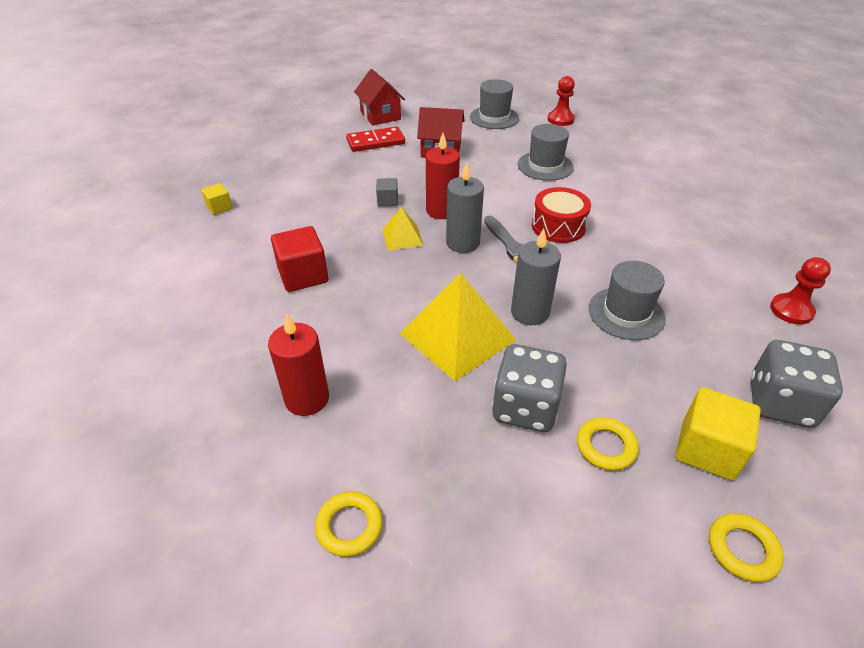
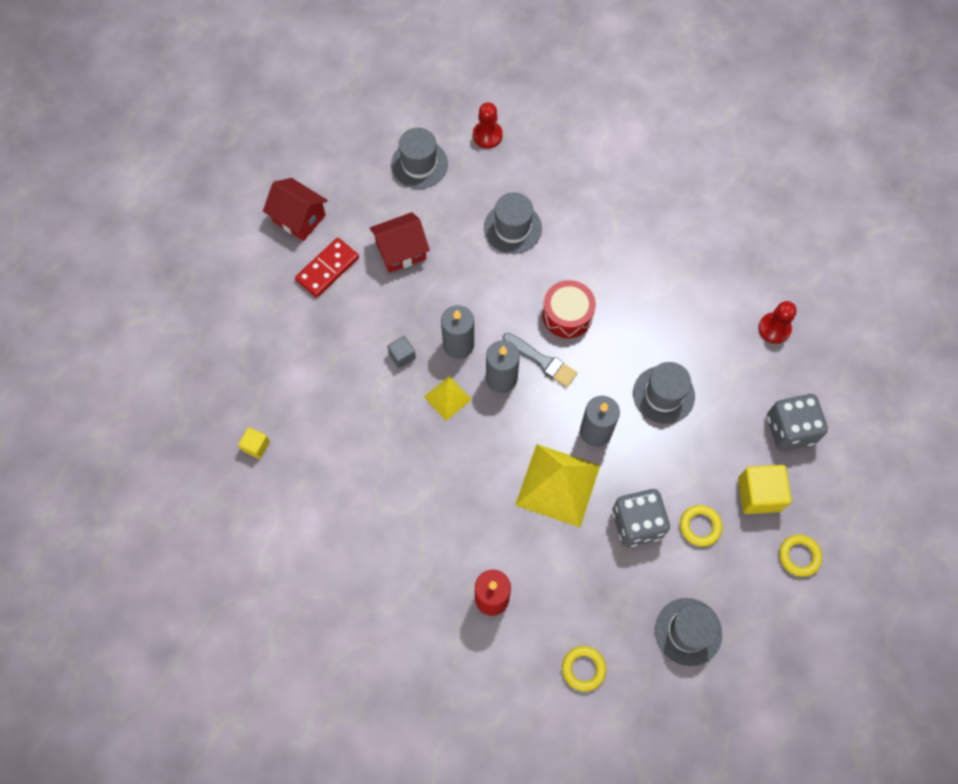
camera: 30 degrees left, 25 degrees up
(303, 275) = (399, 487): red cube -> none
(441, 210) = (458, 344): red candle -> grey candle
(521, 559) = (688, 631): none -> grey hat

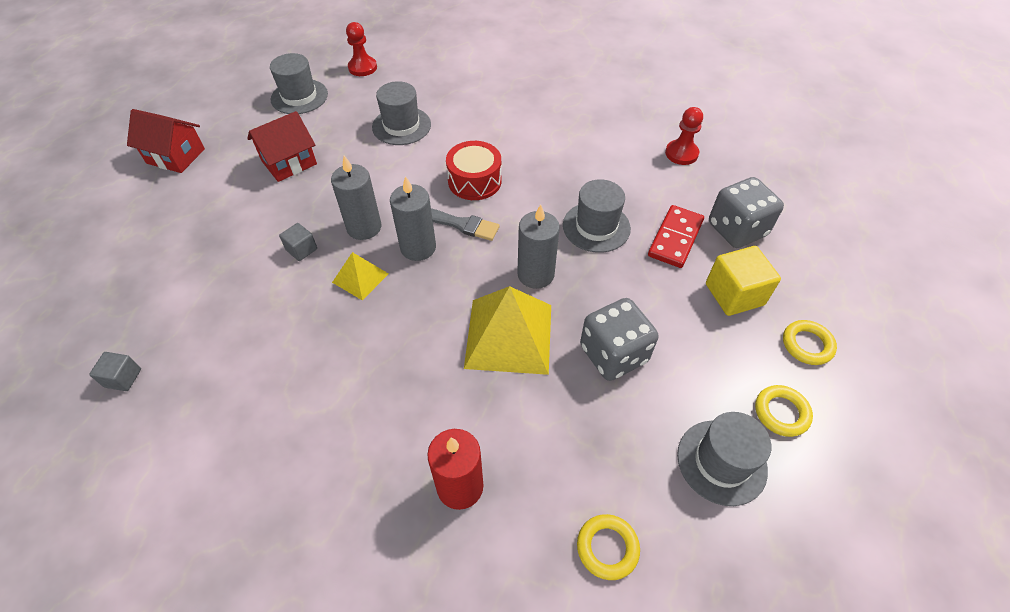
camera: 15 degrees left, 15 degrees down
(256, 446) = (123, 378): yellow cube -> grey cube
(327, 269) = (209, 191): red domino -> red domino (675, 238)
(700, 526) = (685, 340): yellow ring -> yellow ring (781, 413)

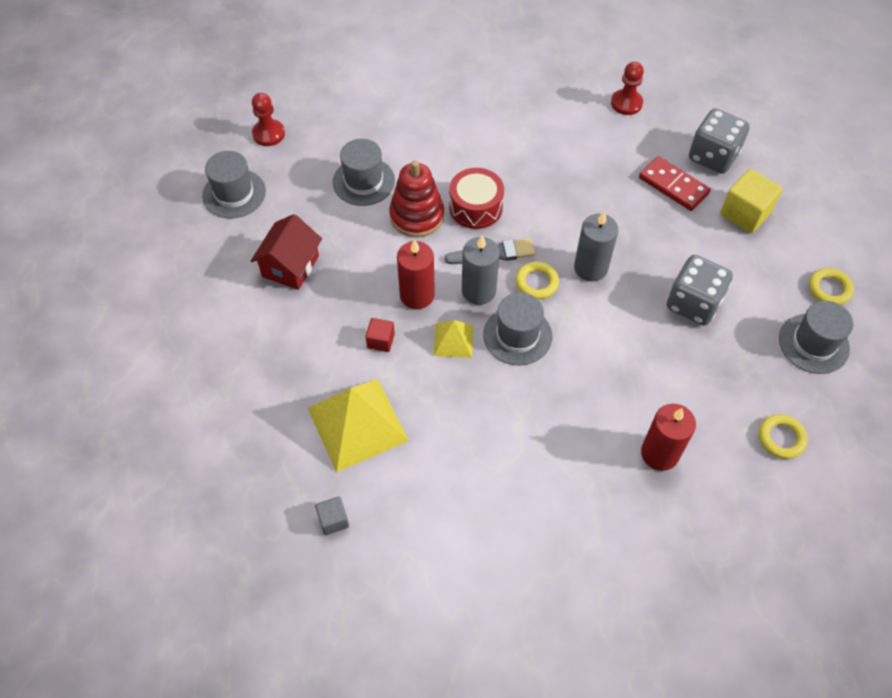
camera: 30 degrees left, 5 degrees up
(175, 156) = (170, 311): red house -> none
(301, 249) = (380, 341): grey cube -> red cube
(364, 227) = (417, 295): grey candle -> red candle
(420, 167) = (417, 216): none -> red stacking toy
(509, 335) = (608, 328): yellow pyramid -> yellow pyramid (357, 424)
(596, 227) = (607, 204): grey hat -> grey hat (517, 335)
(675, 238) = (673, 186): red domino -> red domino turned 45 degrees counterclockwise
(807, 345) = (816, 229): yellow ring -> yellow ring (536, 283)

